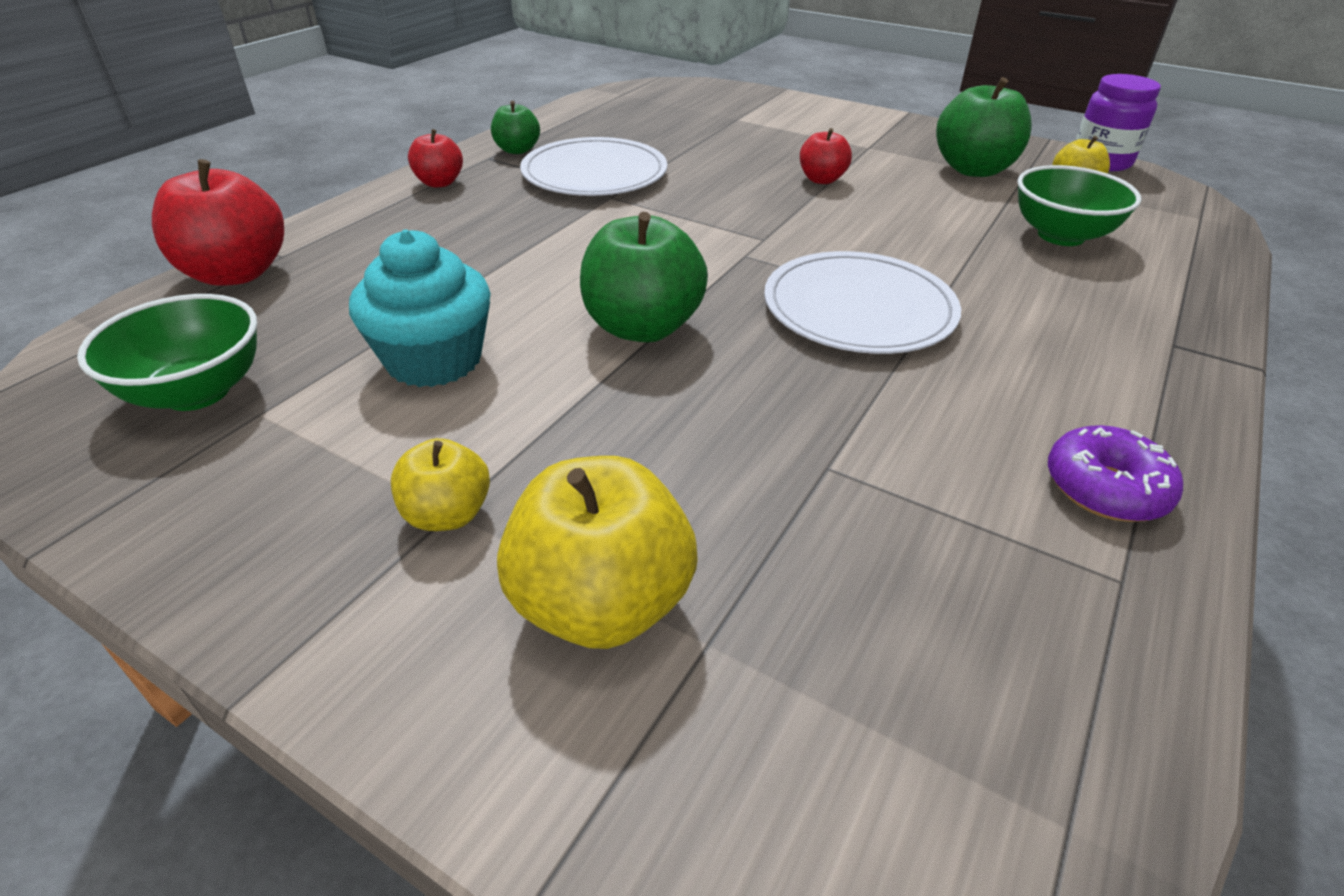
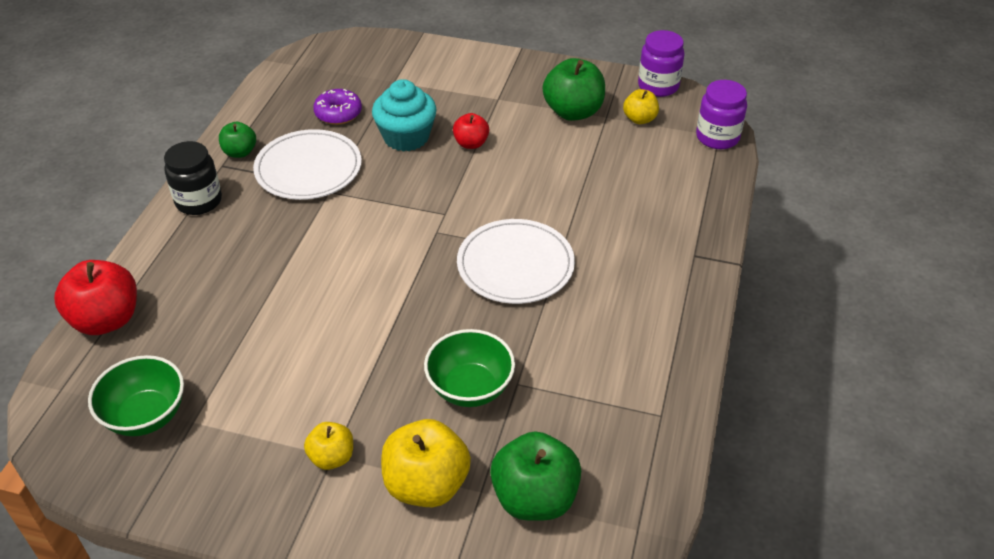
camera: 15 degrees left, 5 degrees up
(434, 360) = (275, 361): turquoise cupcake -> turquoise cupcake (406, 137)
(439, 183) = (199, 201): red apple -> black jar
(642, 327) = (390, 308): green apple -> green apple (534, 498)
(1060, 235) = (632, 172): green bowl -> green bowl (470, 388)
(1105, 488) = (654, 364): purple donut -> purple donut (338, 113)
(1199, 219) = (717, 137): none -> purple jar

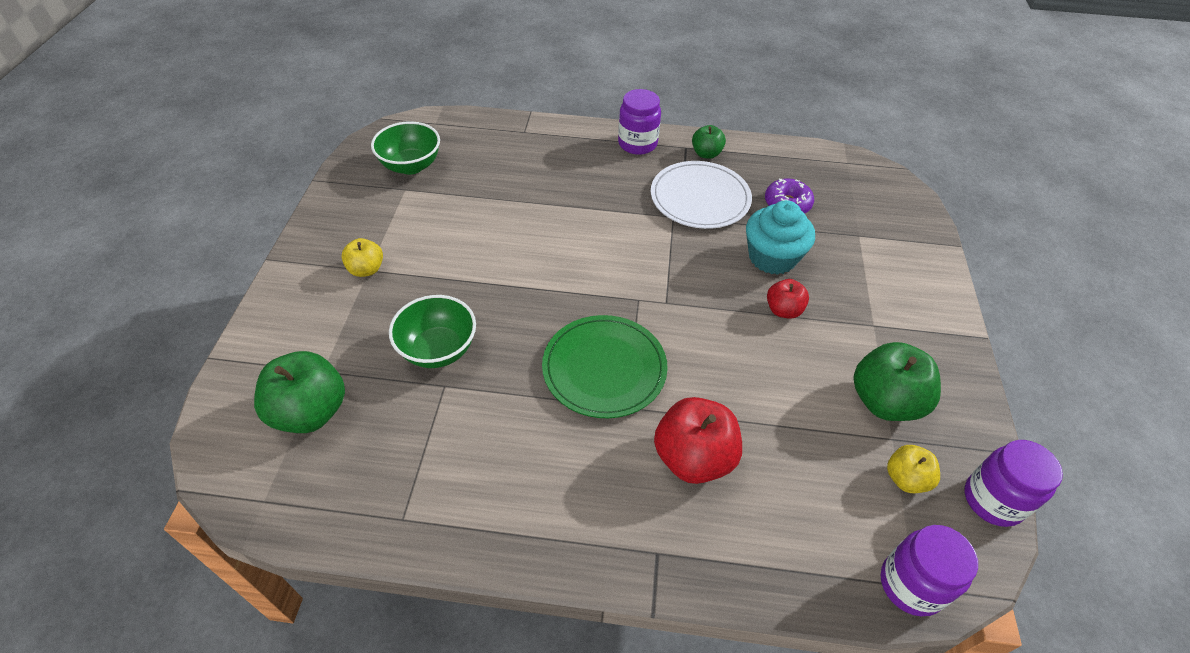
camera: 80 degrees right, 5 degrees up
(106, 320) = (501, 127): red apple -> red apple (693, 458)
(199, 201) = (637, 144): black jar -> purple jar
(426, 484) = (333, 332): yellow apple -> none
(515, 265) = (604, 368): white plate -> green plate

